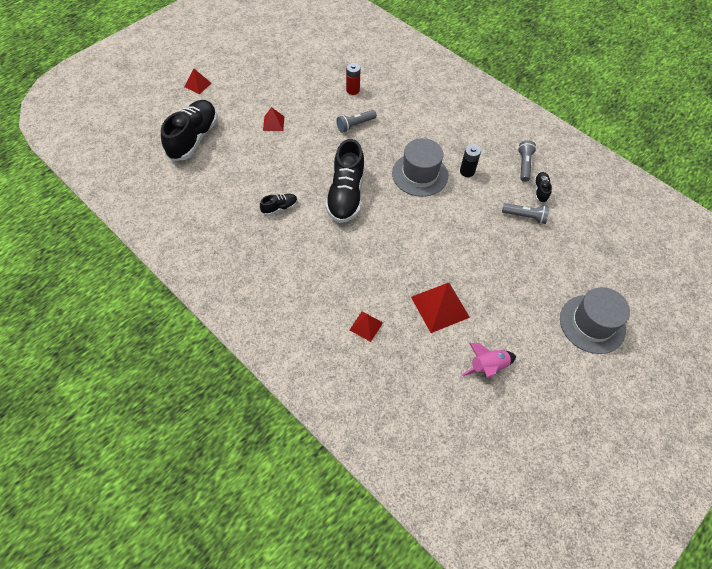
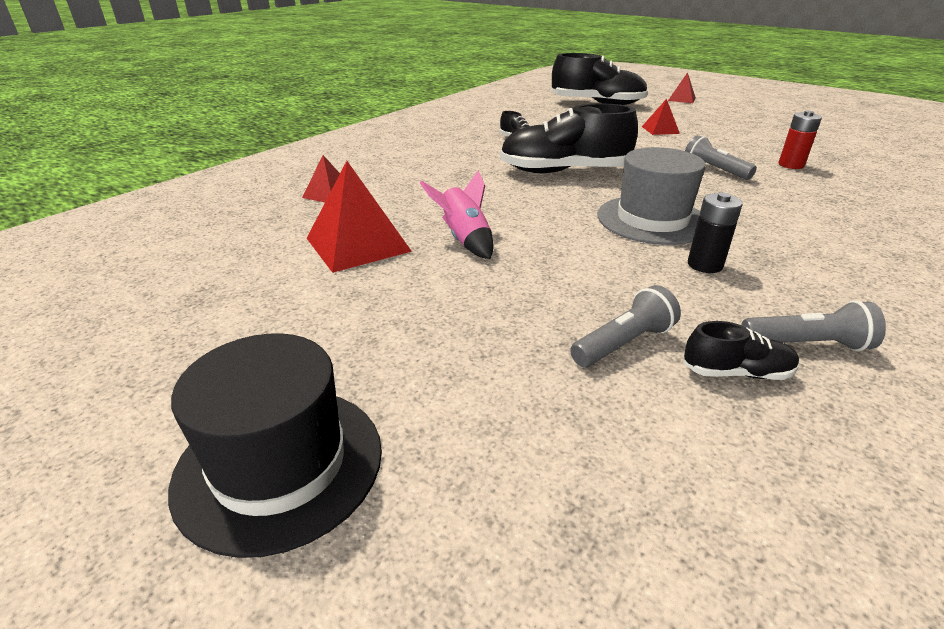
camera: 85 degrees right, 25 degrees down
(488, 367) = (217, 292): pink rocket -> pink rocket (464, 240)
(525, 216) = (624, 343): grey flashlight -> grey flashlight turned 135 degrees counterclockwise
(592, 324) = (280, 464): grey hat -> black hat

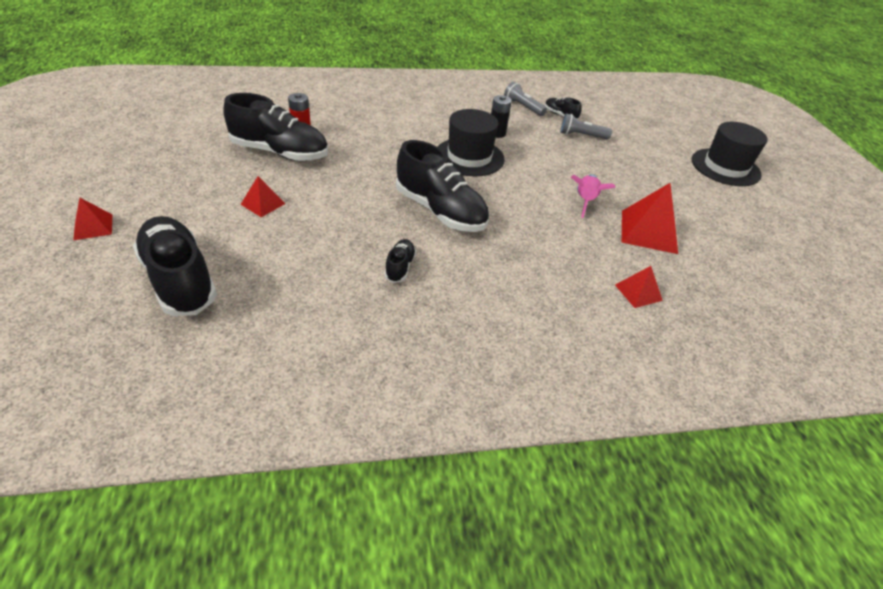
camera: 140 degrees left, 10 degrees up
(652, 220) = (469, 157): grey hat -> black hat
(714, 170) = (351, 156): grey flashlight -> none
(749, 150) = (280, 152): none -> black shoe

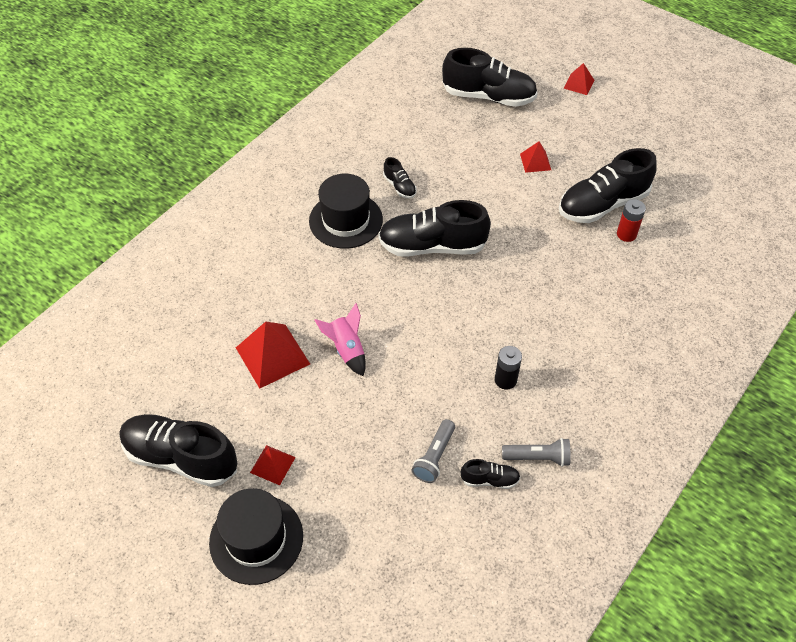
camera: 140 degrees right, 10 degrees up
(469, 157) = (485, 323): black hat -> black hat (346, 220)
(581, 135) = (434, 457): grey flashlight -> grey flashlight turned 150 degrees clockwise
(638, 292) = (242, 284): red pyramid -> red pyramid (272, 465)
(762, 222) = (181, 458): none -> black shoe

